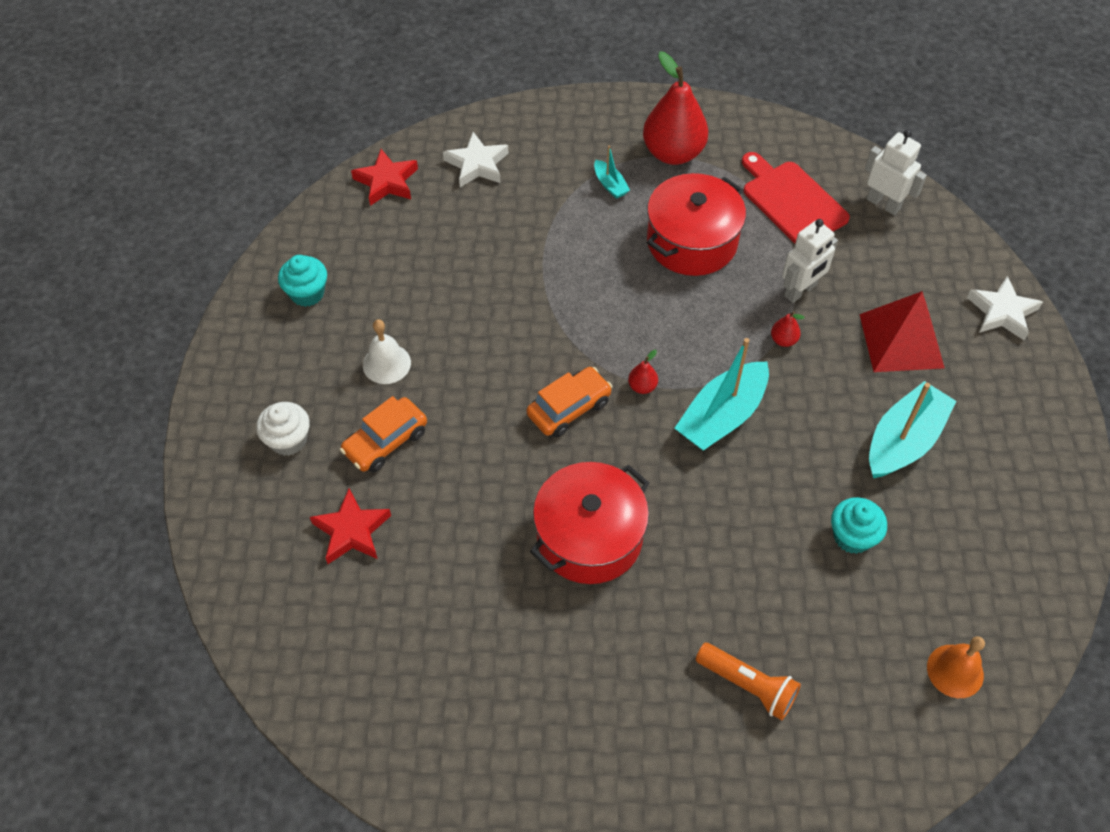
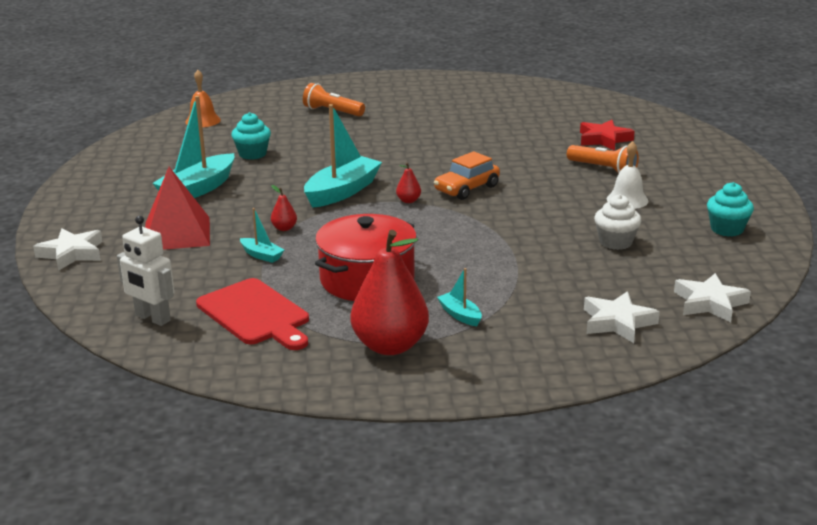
camera: 175 degrees right, 30 degrees down
(288, 440) = (678, 166): white cupcake -> white cupcake (615, 242)
(386, 442) = (603, 169): orange car -> orange flashlight
(387, 181) = (709, 303): red star -> white star
(589, 537) = (438, 145): red pot -> none
(800, 291) = (261, 255): white robot -> turquoise boat

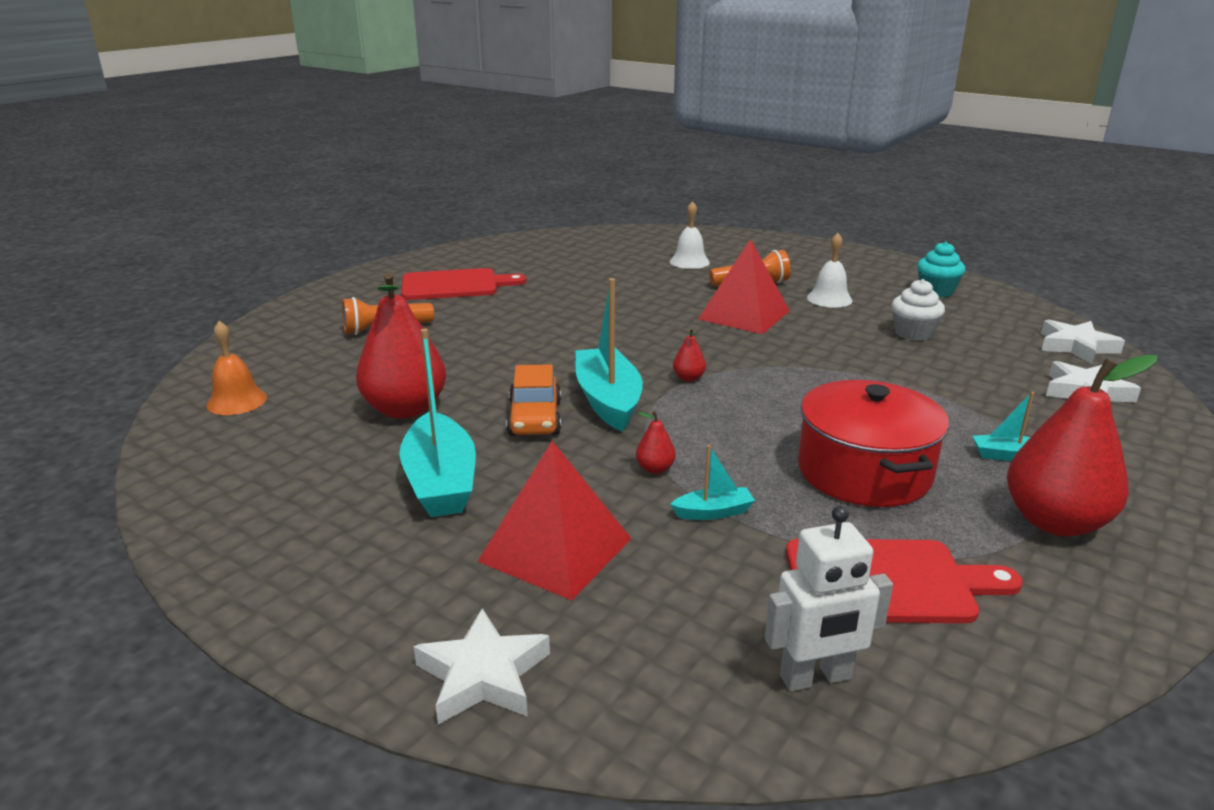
camera: 50 degrees left, 0 degrees up
(252, 154) = (405, 409): turquoise cupcake -> red pear
(423, 100) = (455, 285): none -> red cutting board
(467, 189) = (704, 344): orange car -> orange car (535, 419)
(539, 184) = (744, 315): none -> red pyramid
(604, 139) = (689, 262): red star -> white bell

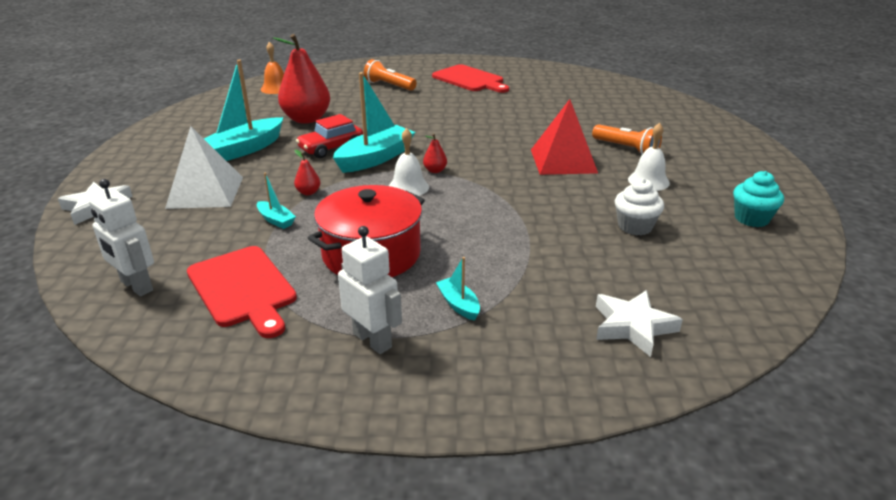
camera: 55 degrees right, 5 degrees up
(535, 419) = (331, 148): orange car -> red car
(555, 549) = (205, 192): red pyramid -> white pyramid
(689, 262) = (628, 121): white bell -> white bell (408, 187)
(1055, 522) = (372, 340): red pear -> white robot
(1076, 347) = (738, 308): white star -> none

